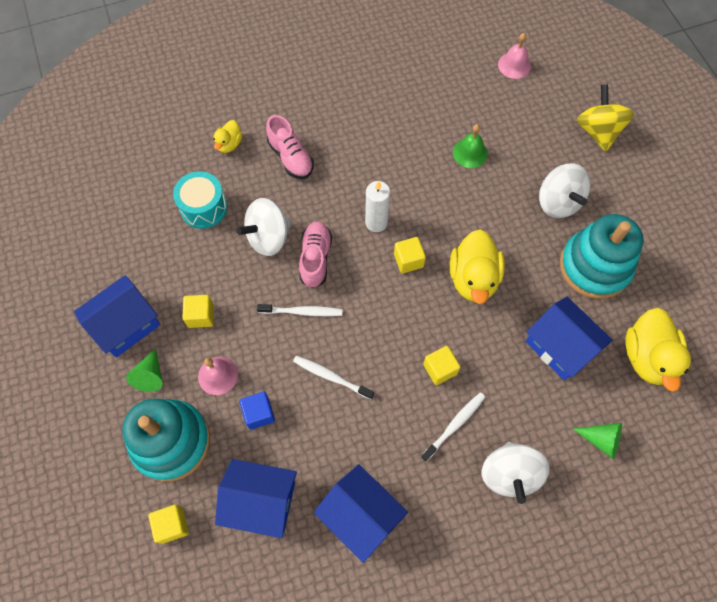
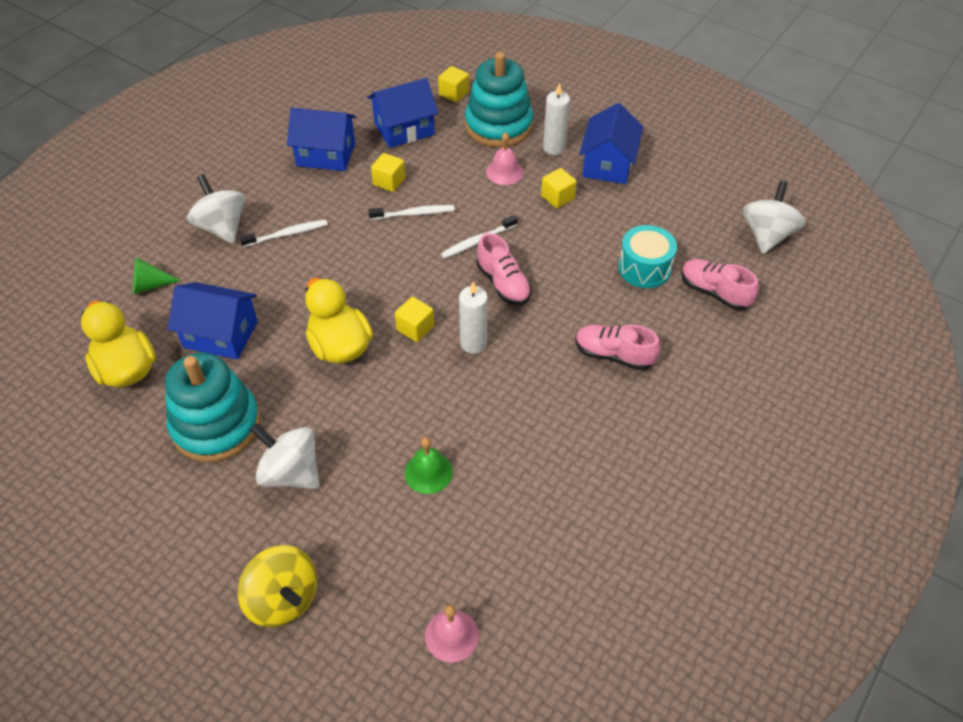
camera: 145 degrees right, 15 degrees down
(150, 376) = (554, 148): green cone -> white candle
(178, 160) = (714, 292): none -> pink shoe
(229, 144) = (685, 332): yellow duck -> none
(259, 413) = (450, 168): blue cube -> none
(268, 238) = (561, 277): white spinning top -> white spinning top (767, 235)
(440, 369) = (325, 263): yellow cube -> yellow cube (389, 182)
(454, 425) = (287, 234): white toothbrush -> white toothbrush turned 120 degrees counterclockwise

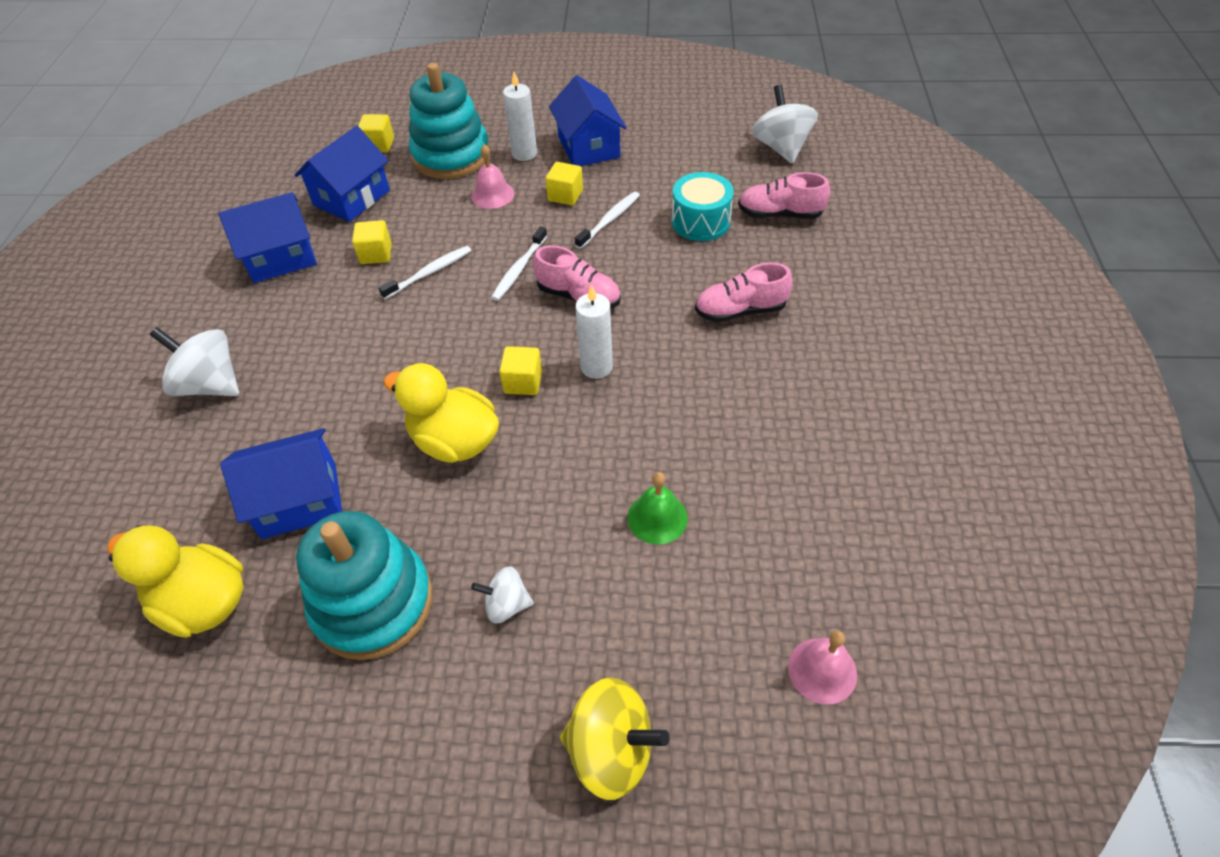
camera: 30 degrees left, 0 degrees up
(150, 285) = (161, 491): green cone -> none
(287, 234) = (298, 356): white toothbrush -> white toothbrush (609, 220)
(291, 473) = (506, 605): white spinning top -> white spinning top, size x0.58

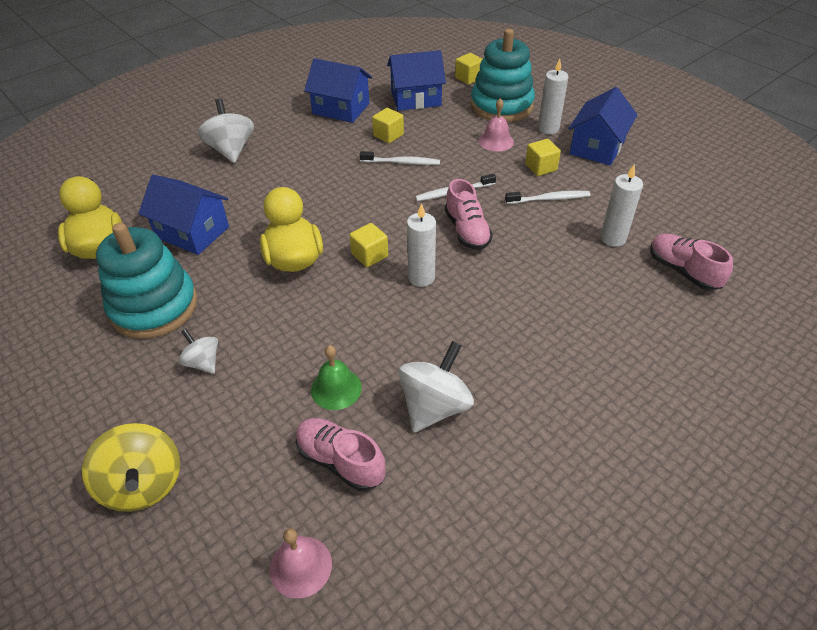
camera: 45 degrees right, 5 degrees down
(700, 221) = (613, 238): turquoise drum -> white candle
(740, 311) = (561, 312): pink shoe -> pink shoe (340, 461)
(781, 147) = (750, 228): white spinning top -> white spinning top (434, 406)

